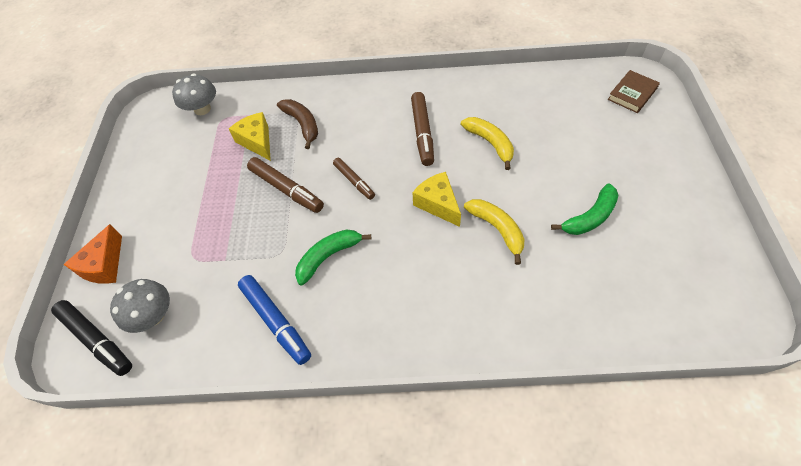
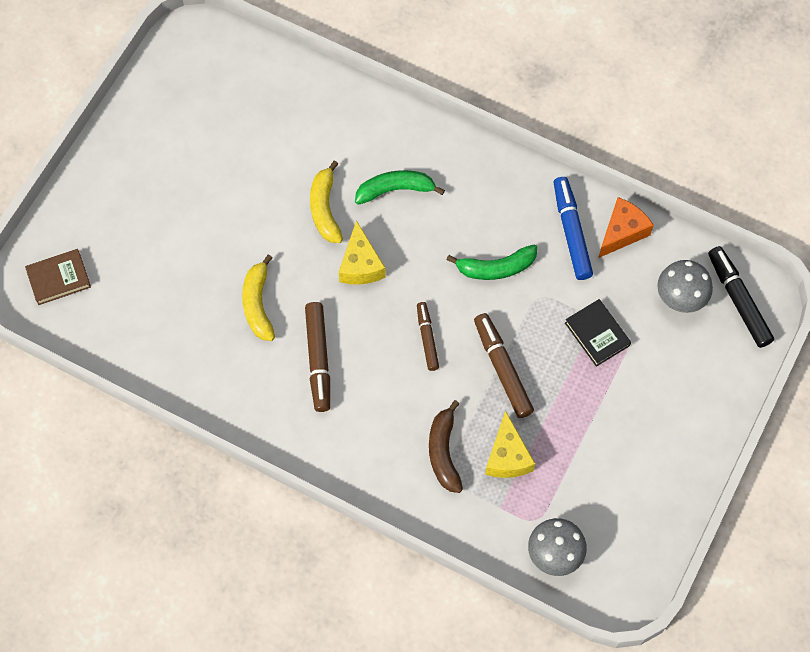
camera: 155 degrees left, 10 degrees up
(104, 265) = (719, 378): orange cheese -> orange cheese (622, 232)
(220, 248) = (597, 334): none -> black book
(422, 133) = (318, 359): brown marker -> brown marker turned 150 degrees clockwise
(590, 217) = (233, 174): green banana -> green banana (395, 190)

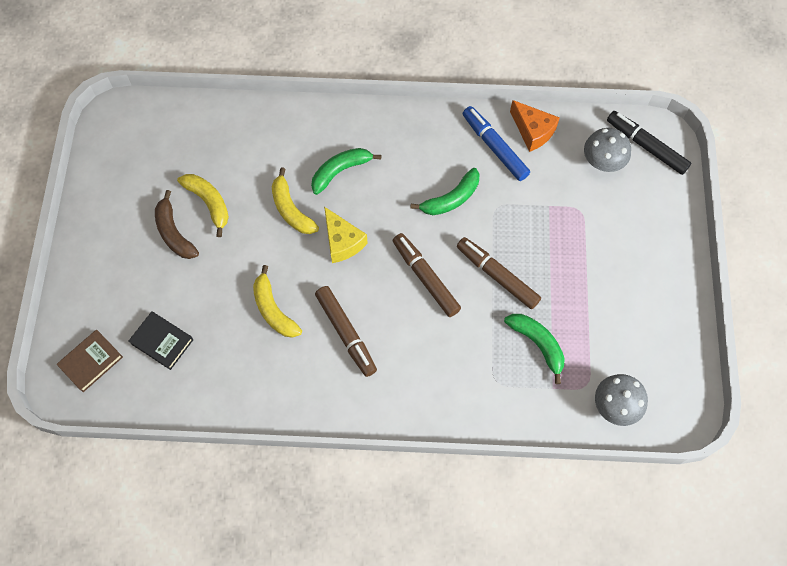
camera: 25 degrees left, 0 degrees up
(245, 167) = (209, 203): none -> yellow banana
(427, 338) = (425, 277): brown marker -> brown marker, size x1.57
(444, 452) = (486, 363): brown banana -> brown banana (174, 233)
(507, 456) = (537, 344): yellow cheese -> green banana
(597, 334) = (555, 217): black book -> black book (162, 341)
(622, 232) = (533, 131): orange cheese -> orange cheese turned 120 degrees clockwise

